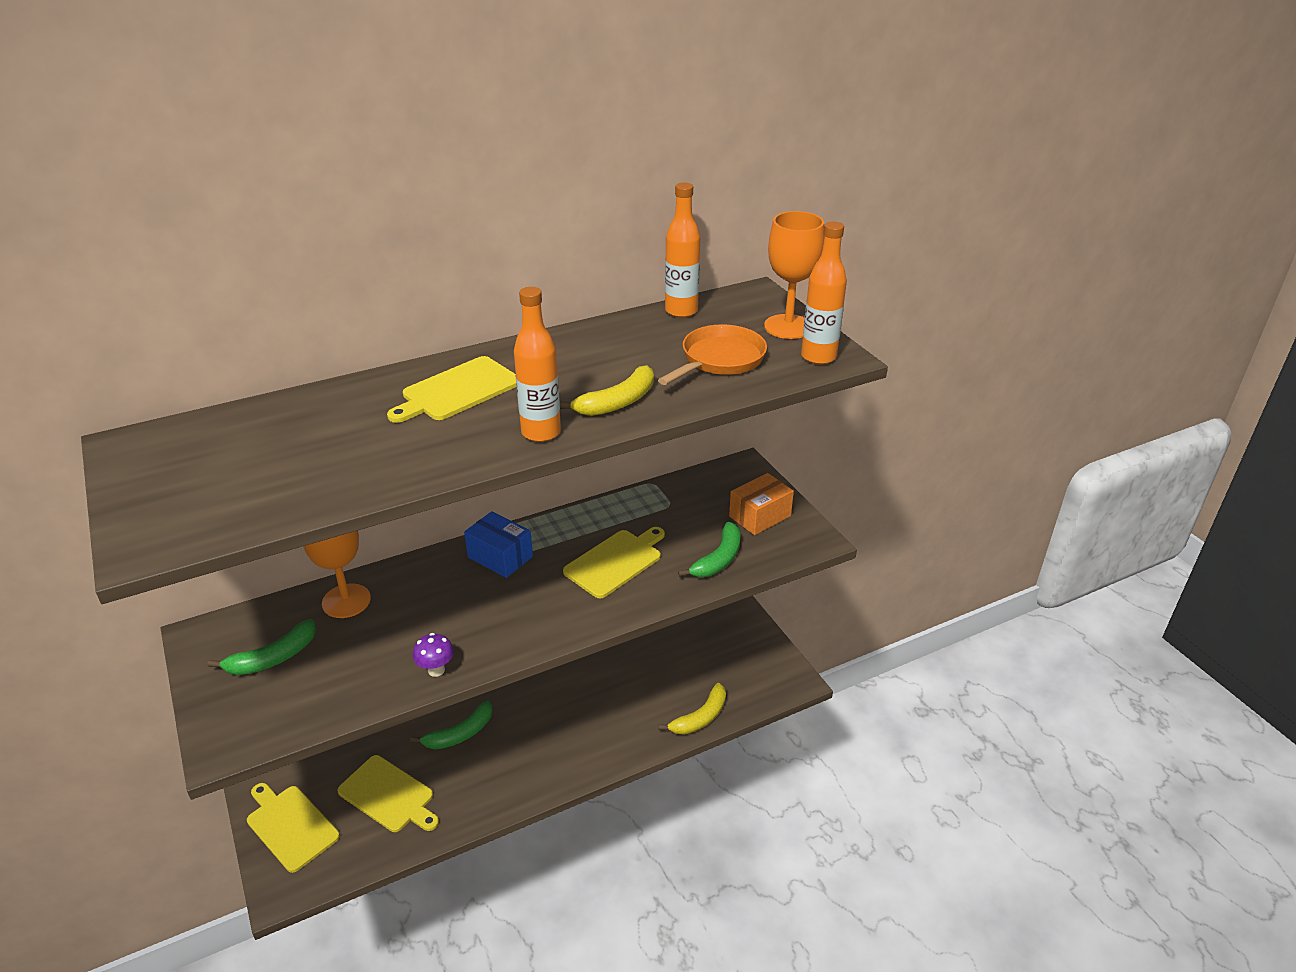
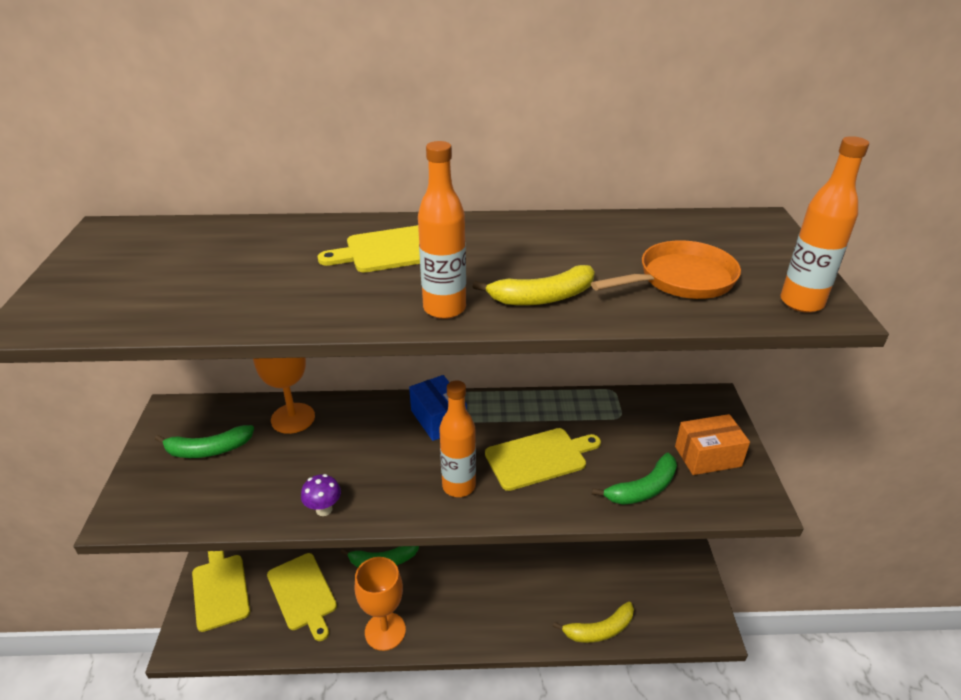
camera: 25 degrees right, 0 degrees up
(681, 311) = (667, 222): orange bottle -> orange bottle (459, 486)
(788, 327) = (780, 262): orange goblet -> orange goblet (385, 631)

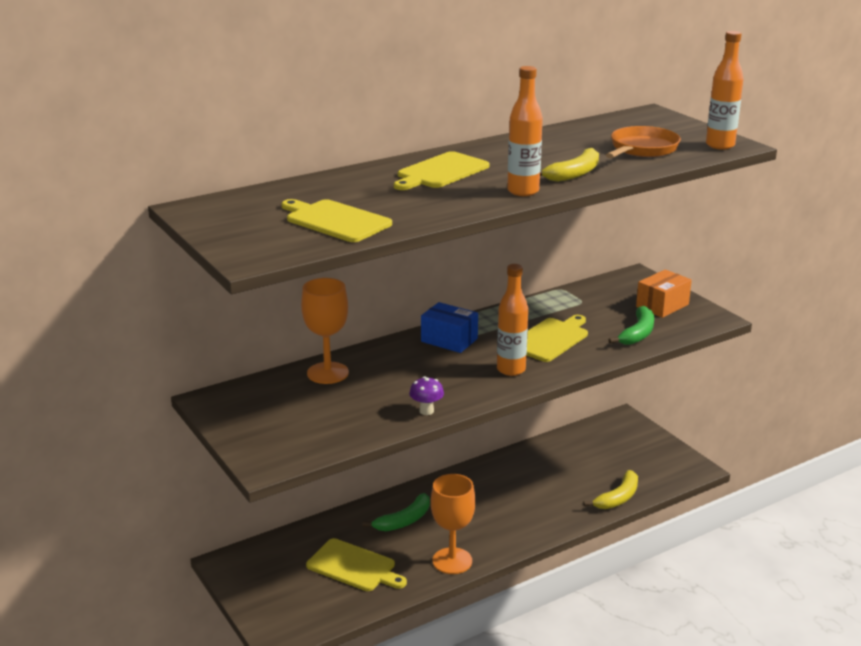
camera: 30 degrees left, 10 degrees down
(208, 450) = (281, 410): green banana -> none
(220, 589) = (271, 592): yellow cutting board -> yellow cutting board (335, 221)

